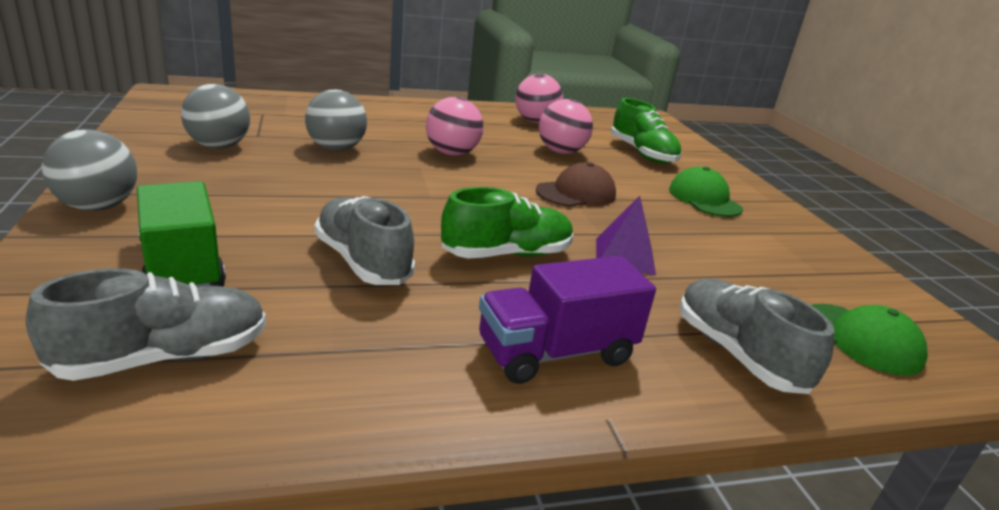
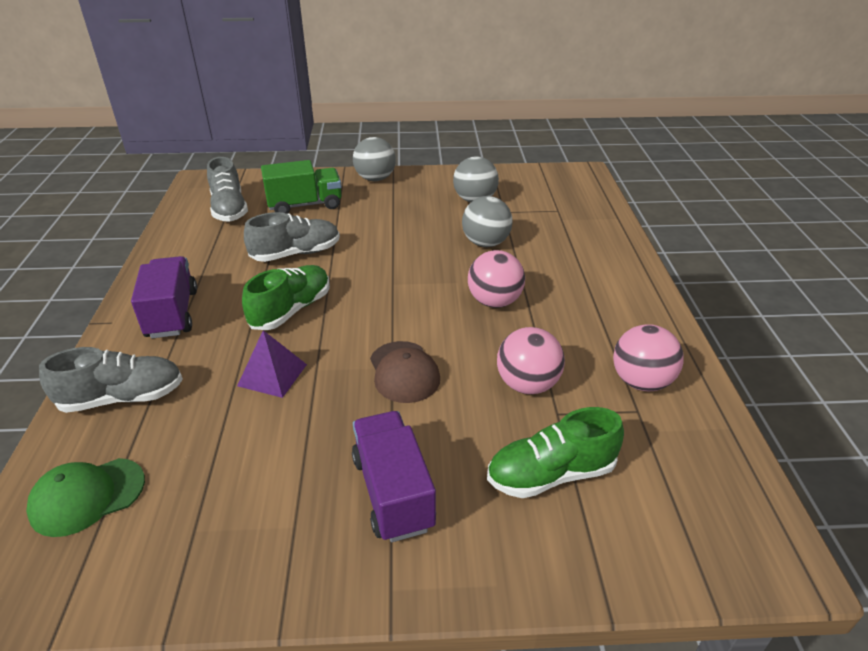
camera: 105 degrees right, 10 degrees up
(506, 254) = (291, 310): green shoe -> green shoe turned 135 degrees counterclockwise
(704, 199) = (393, 492): green cap -> purple truck

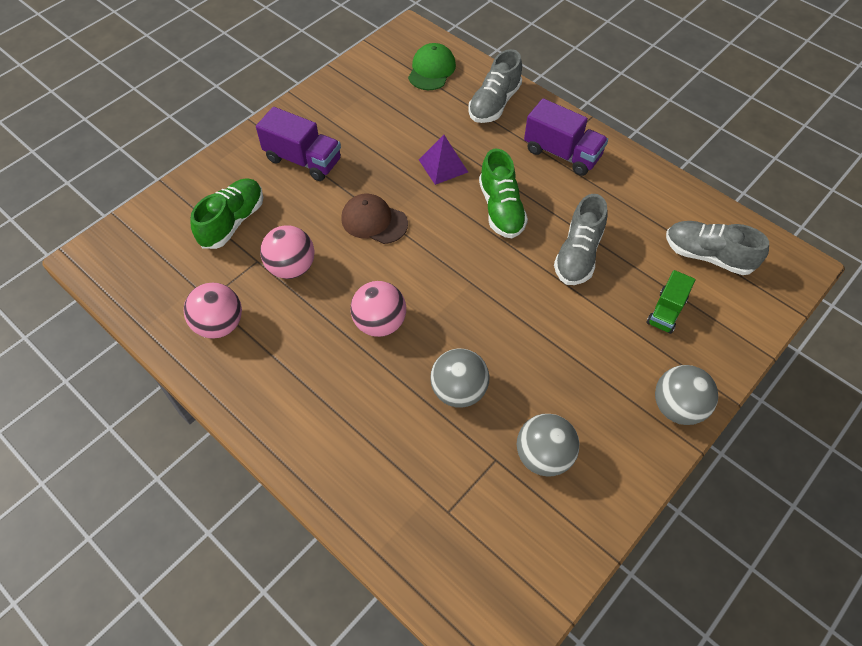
camera: 135 degrees right, 20 degrees up
(305, 205) = (666, 311): green truck -> green truck, size x0.64

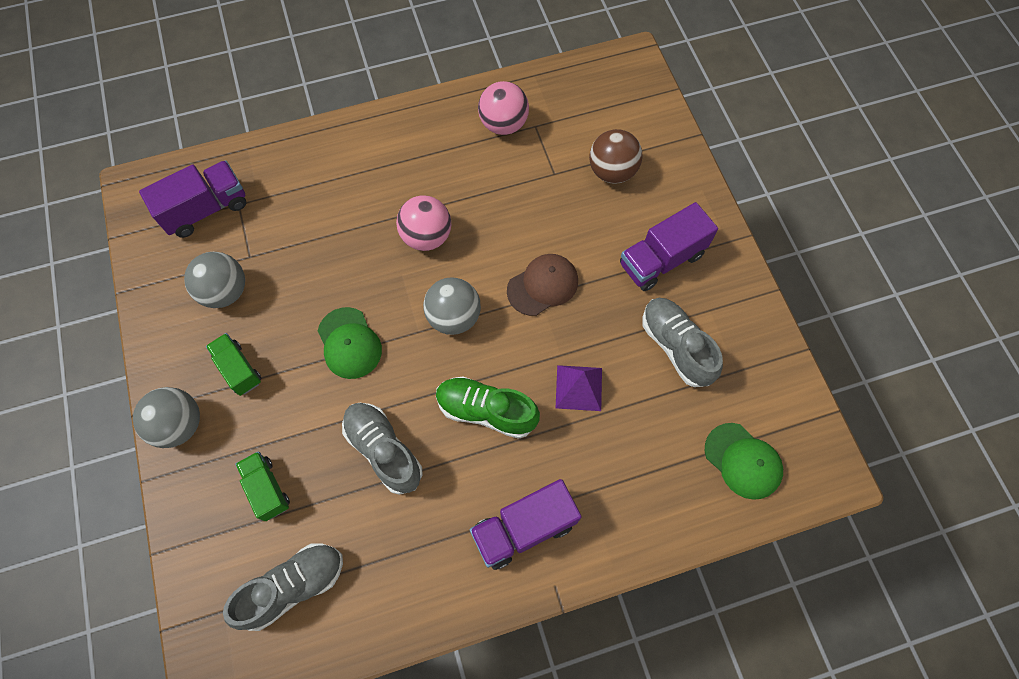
camera: 120 degrees right, 10 degrees up
(232, 222) = (612, 171): green shoe -> brown ball
(291, 267) = (530, 196): pink ball -> none
(458, 390) = (323, 262): grey ball -> grey ball (454, 317)
(474, 541) = (206, 209): none -> purple truck
(494, 103) = (646, 501): grey shoe -> grey shoe (676, 347)
(516, 325) = (349, 343): none -> green cap
(600, 394) = (238, 369): none -> green truck

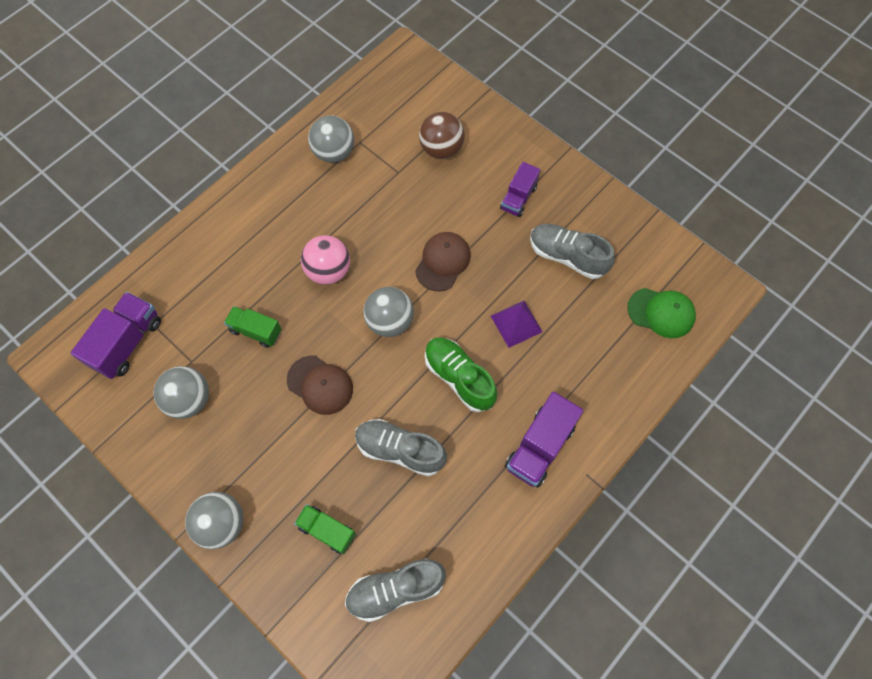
camera: 30 degrees left, 0 degrees up
(238, 369) = (242, 454): green truck -> green truck (256, 331)
(293, 586) = (396, 589): grey shoe -> grey shoe turned 135 degrees counterclockwise
(349, 343) = (320, 385): green cap -> brown cap
(486, 411) = (459, 378): green shoe -> green shoe turned 60 degrees clockwise
(503, 124) = (334, 153): pink ball -> grey ball
(661, 260) = (518, 198): purple truck -> purple truck, size x0.64

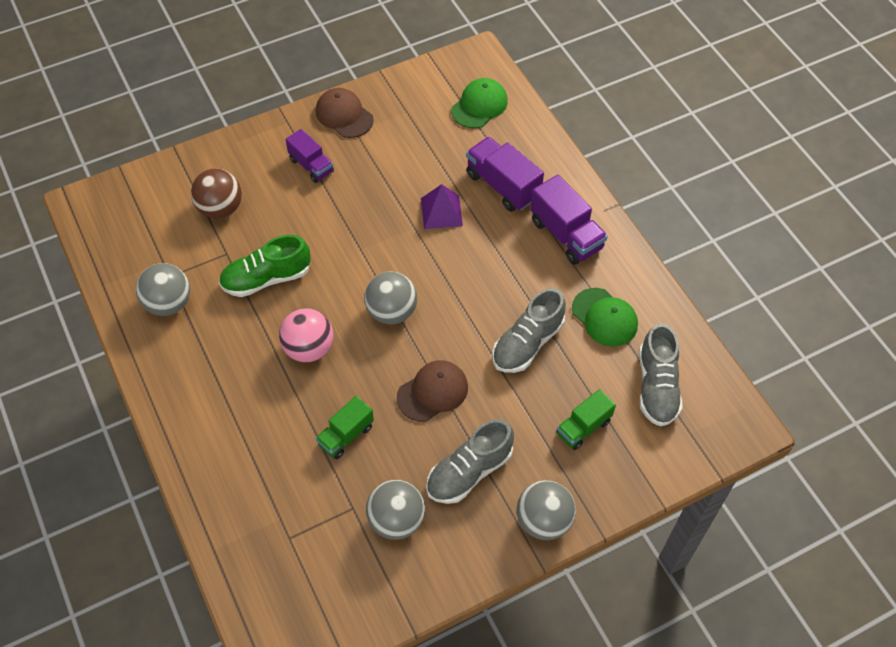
camera: 70 degrees left, 10 degrees down
(127, 342) = (299, 570): purple truck -> purple truck (502, 186)
(443, 262) = (349, 248): brown cap -> brown cap (344, 115)
(456, 514) = (604, 317): none -> green cap
(459, 378) = (475, 273): green shoe -> green shoe (266, 278)
(567, 256) = (392, 150): grey shoe -> grey shoe (469, 471)

